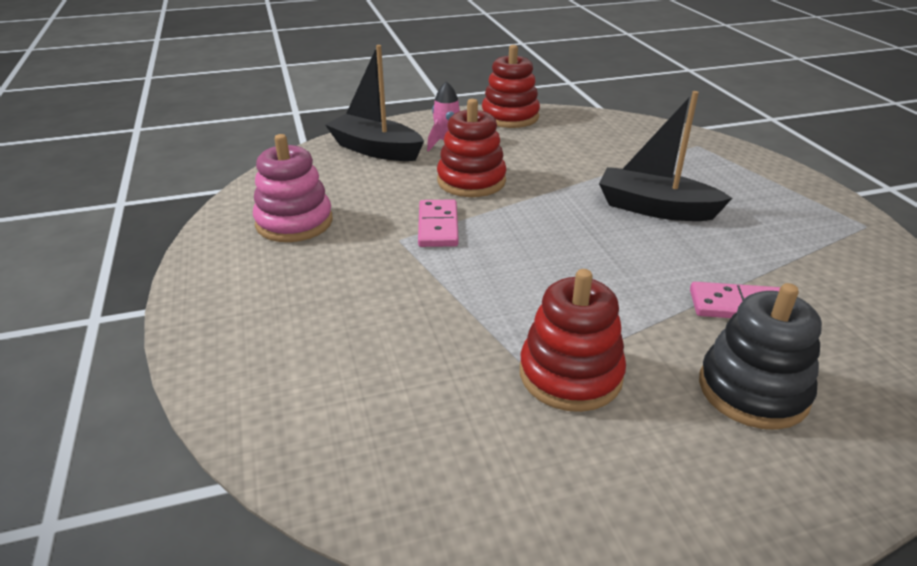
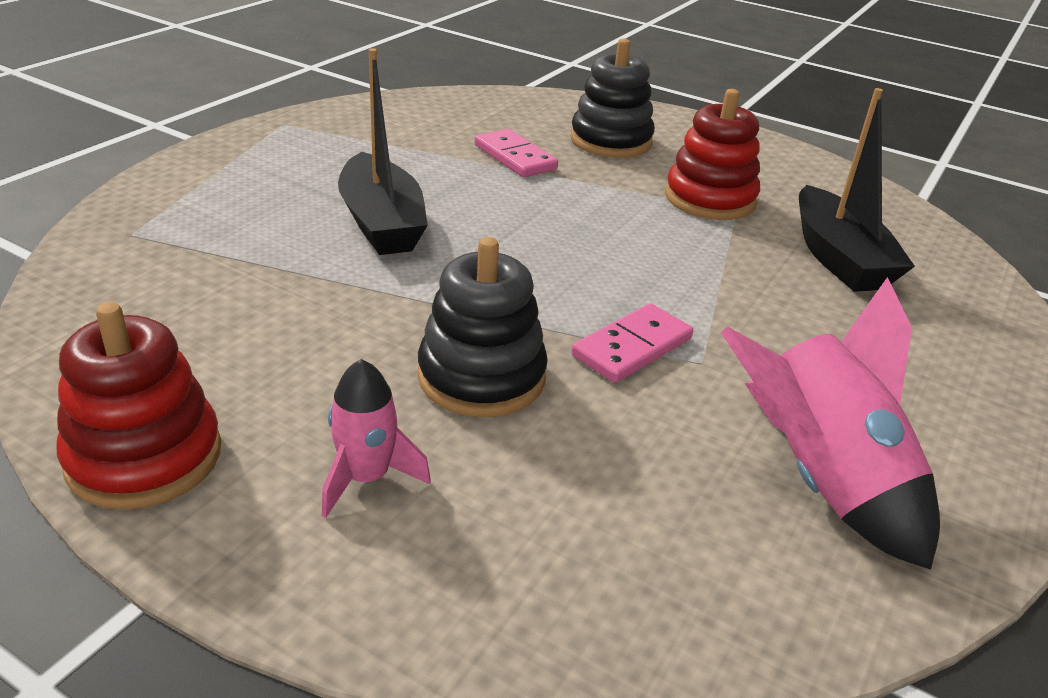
camera: 135 degrees left, 0 degrees up
(294, 222) = (819, 479): pink stacking toy -> pink rocket
(375, 149) = (506, 559): black boat -> black boat (839, 258)
(471, 181) = (481, 377): red stacking toy -> black stacking toy

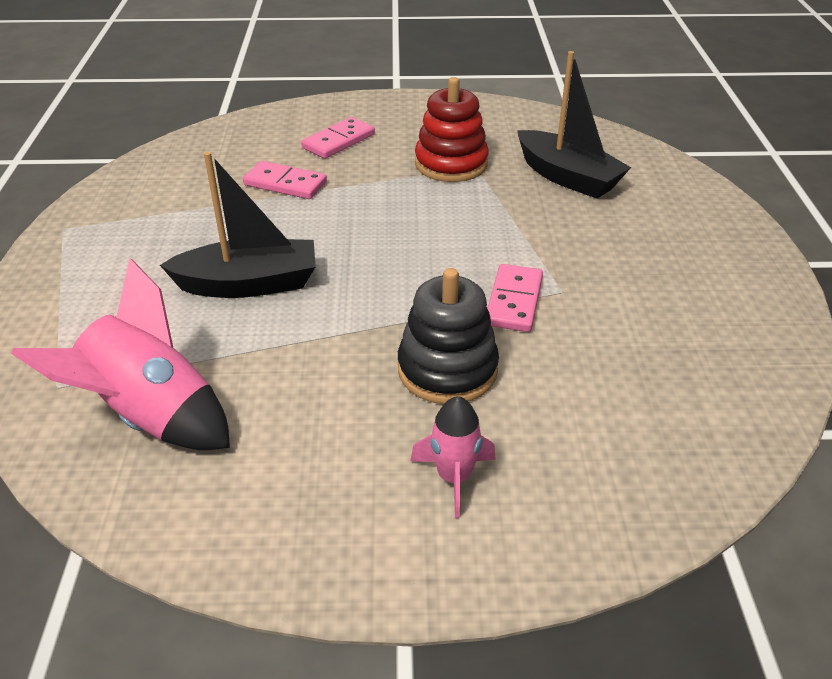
camera: 30 degrees left, 5 degrees up
(144, 457) = (294, 549): red stacking toy -> none
(382, 223) = (249, 284): black boat -> black boat turned 45 degrees counterclockwise
(611, 141) = (338, 141): black stacking toy -> pink domino
(819, 479) = (691, 336): pink rocket -> pink rocket (150, 415)

